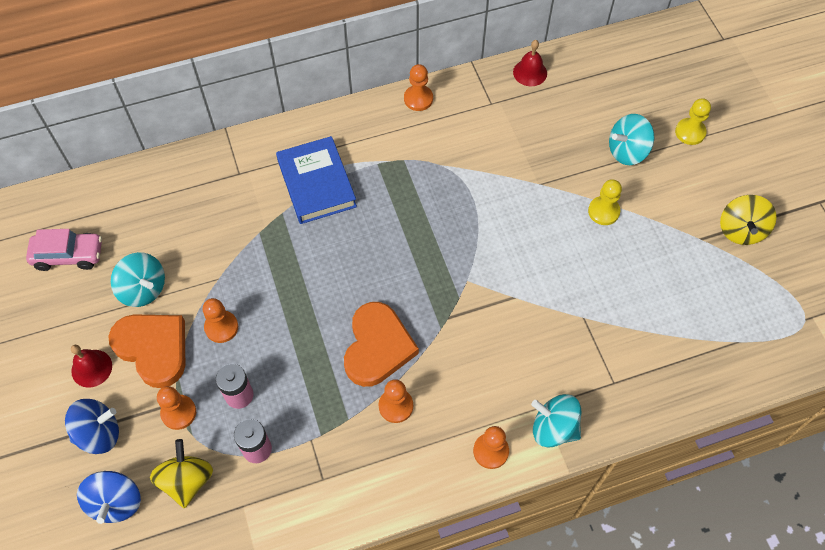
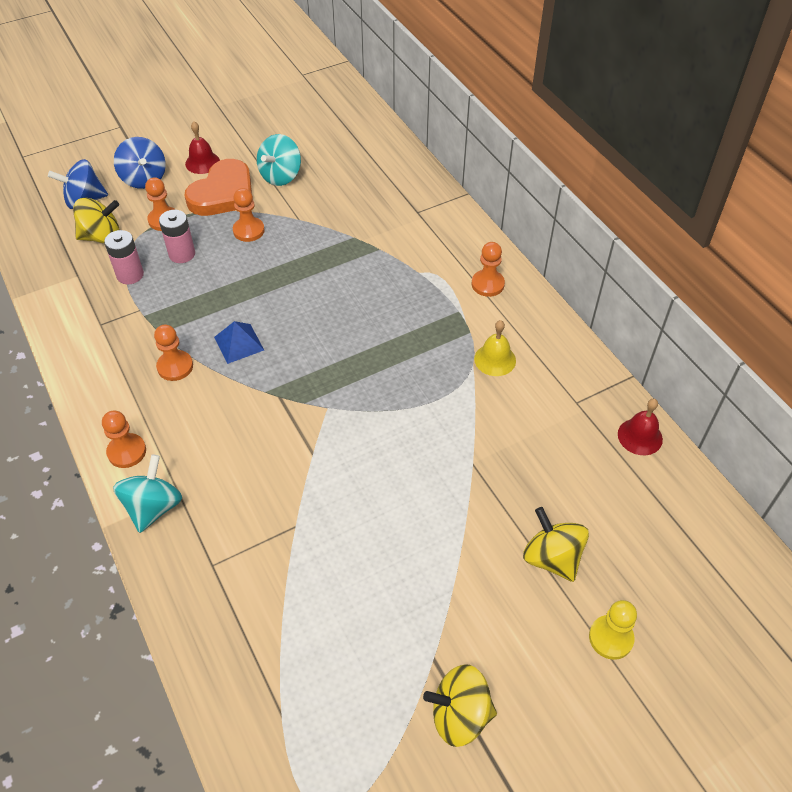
camera: 80 degrees right, 10 degrees down
(68, 255) = (307, 127): pink car -> none
(317, 183) = (420, 268): blue book -> none
(377, 347) = (239, 343): orange heart -> blue pyramid
(418, 99) = (557, 333): orange pawn -> orange pawn (487, 284)
(437, 148) = (495, 359): none -> yellow bell
(603, 211) = (449, 536): yellow pawn -> none
(627, 151) = (552, 558): turquoise spinning top -> yellow spinning top

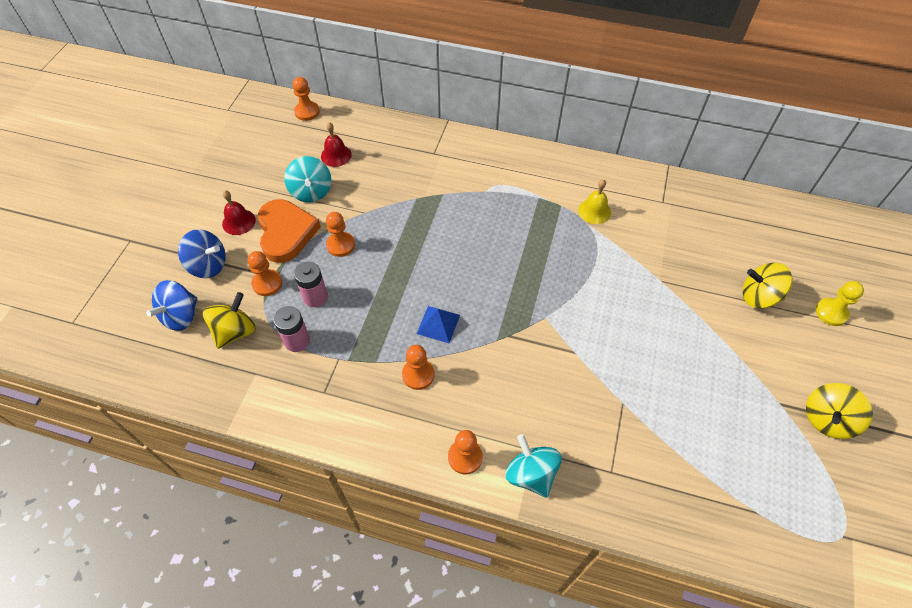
camera: 45 degrees left, 5 degrees up
(487, 284) = (533, 169): orange pawn -> orange pawn (307, 112)
(640, 436) = (713, 196): red bell -> red bell (336, 155)

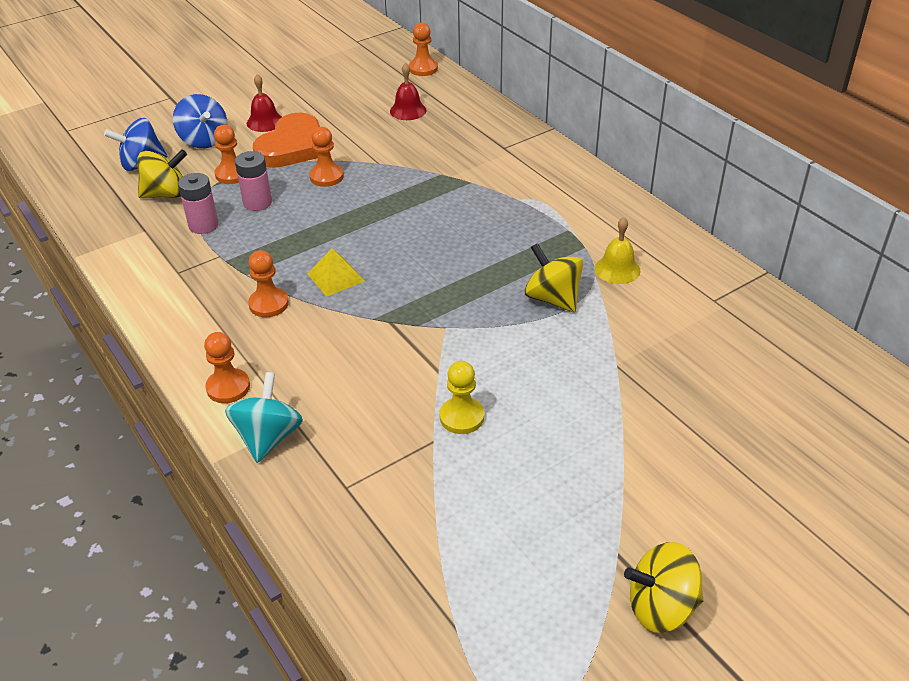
camera: 40 degrees right, 15 degrees down
(311, 191) = (351, 127): turquoise spinning top -> none
(438, 324) = (335, 277): blue pyramid -> yellow pyramid
(759, 296) = (725, 445): yellow spinning top -> yellow spinning top (552, 299)
(831, 313) = (810, 515): yellow pawn -> yellow pawn (462, 417)

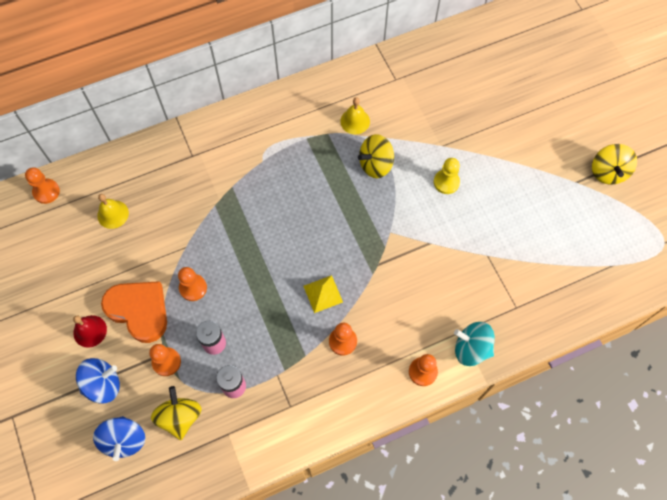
camera: 80 degrees left, 25 degrees up
(408, 110) = (113, 214): red bell -> yellow bell
(462, 417) = (471, 236): yellow pawn -> yellow pawn (446, 182)

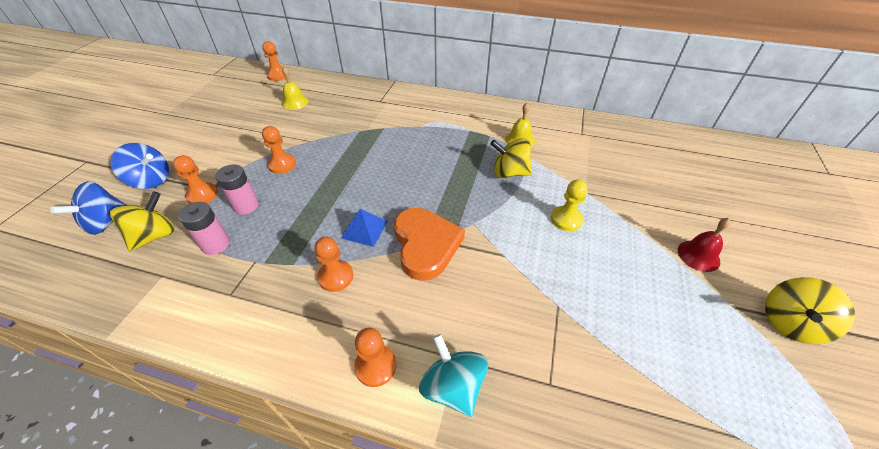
camera: 40 degrees right, 20 degrees down
(90, 331) = (193, 147): red bell -> red bell (698, 255)
(139, 310) = (234, 155): orange heart -> orange heart (425, 245)
(323, 294) = (364, 229): yellow pyramid -> blue pyramid

